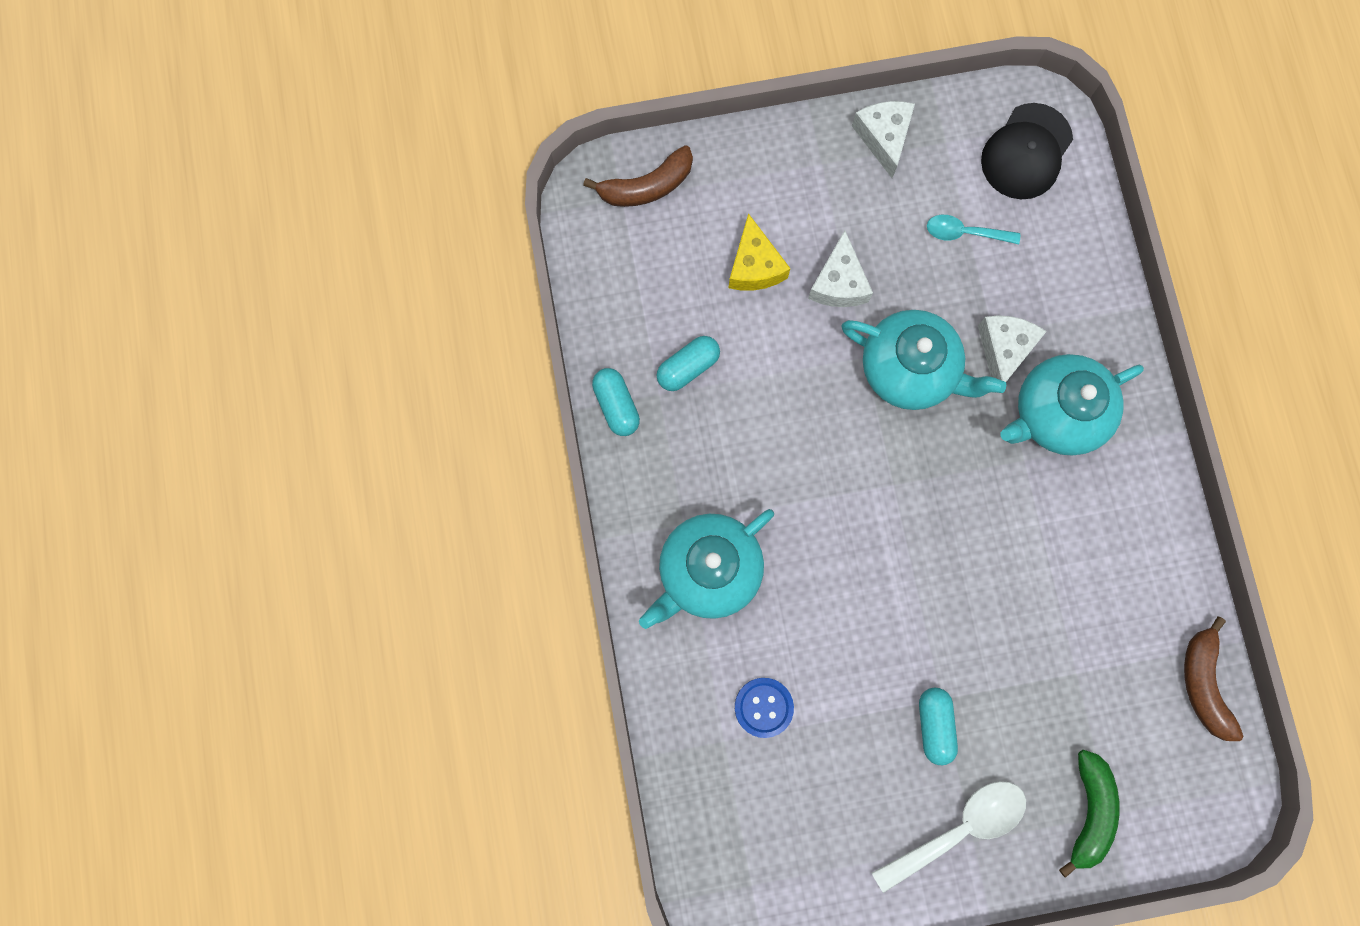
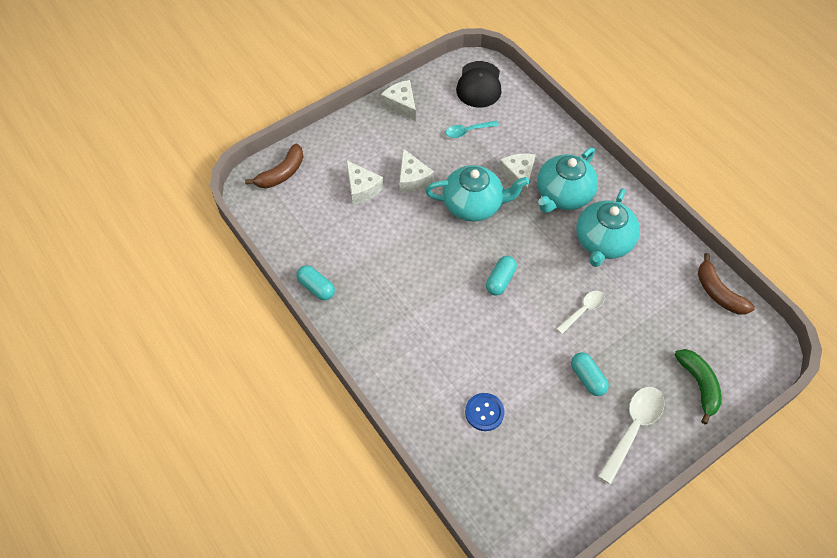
camera: 25 degrees left, 20 degrees down
(688, 367) = (349, 252): turquoise capsule -> turquoise capsule (500, 280)
(708, 571) = (413, 352): turquoise teapot -> turquoise teapot (603, 242)
(754, 266) = (362, 188): yellow cheese -> white cheese
(984, 618) = (583, 310): none -> white spoon

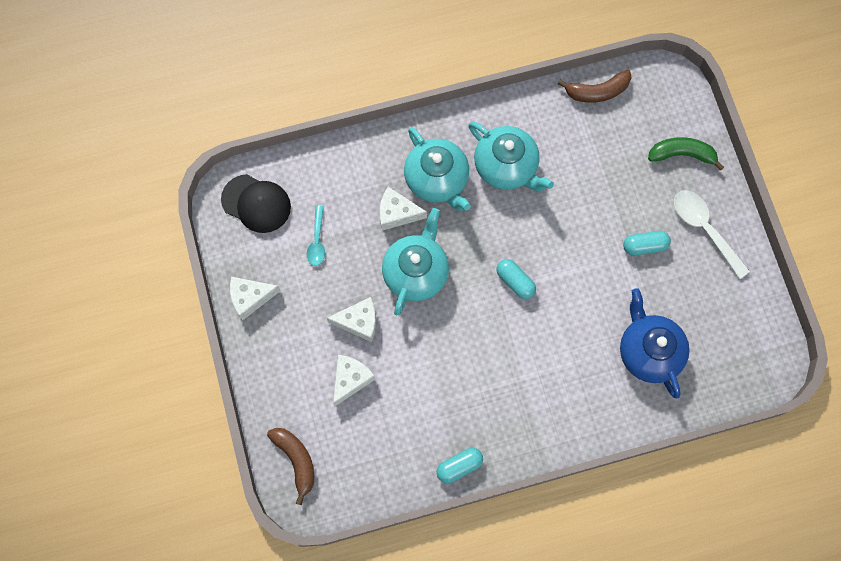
camera: 70 degrees left, 15 degrees up
(362, 188) = (351, 379): white cheese -> white cheese turned 45 degrees counterclockwise
(484, 412) = (649, 351): blue button -> blue teapot
(583, 310) = (574, 219): white spoon -> none

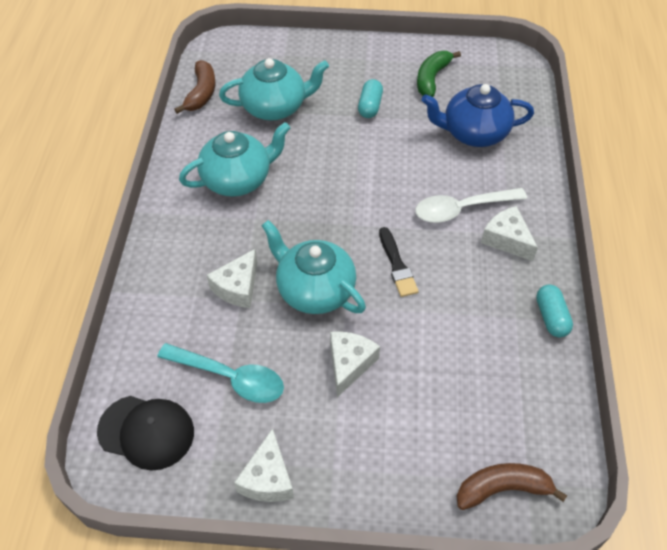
camera: 70 degrees left, 20 degrees down
(256, 203) = (146, 432): black cap -> black cap turned 60 degrees clockwise
(317, 241) = (230, 377): turquoise spoon -> turquoise spoon, size x1.66
(351, 379) = (417, 394): white cheese -> white cheese (507, 239)
(437, 180) = (219, 240): turquoise teapot -> turquoise teapot (275, 107)
(465, 328) = (397, 265): none -> black brush
(515, 281) = (363, 209): turquoise capsule -> none
(682, 154) = (295, 58): green banana -> green banana (432, 78)
(704, 229) = (372, 65): white spoon -> white spoon (462, 209)

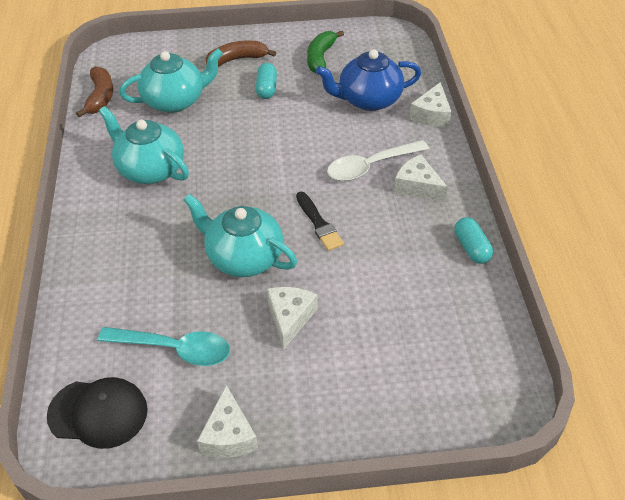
camera: 10 degrees left, 5 degrees down
(237, 287) = (167, 265): white cheese -> white cheese (431, 115)
(238, 179) = (150, 169): turquoise teapot -> turquoise teapot turned 105 degrees counterclockwise
(502, 489) = (457, 406): brown banana -> brown banana (237, 59)

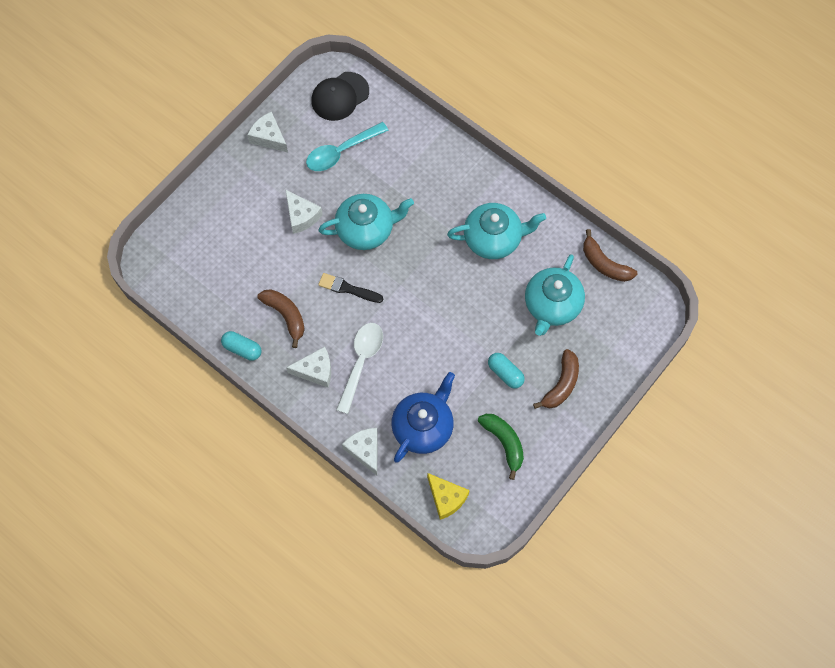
camera: 135 degrees right, 20 degrees up
(399, 58) = (446, 498): none -> yellow cheese
(401, 244) = (285, 315): none -> brown banana

